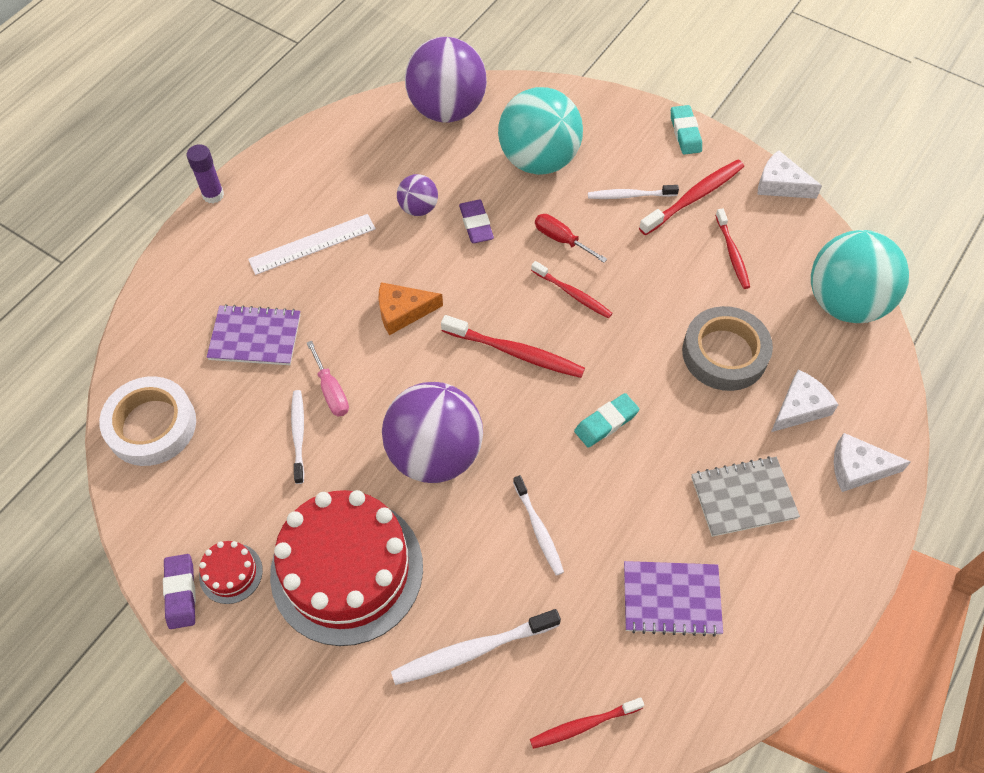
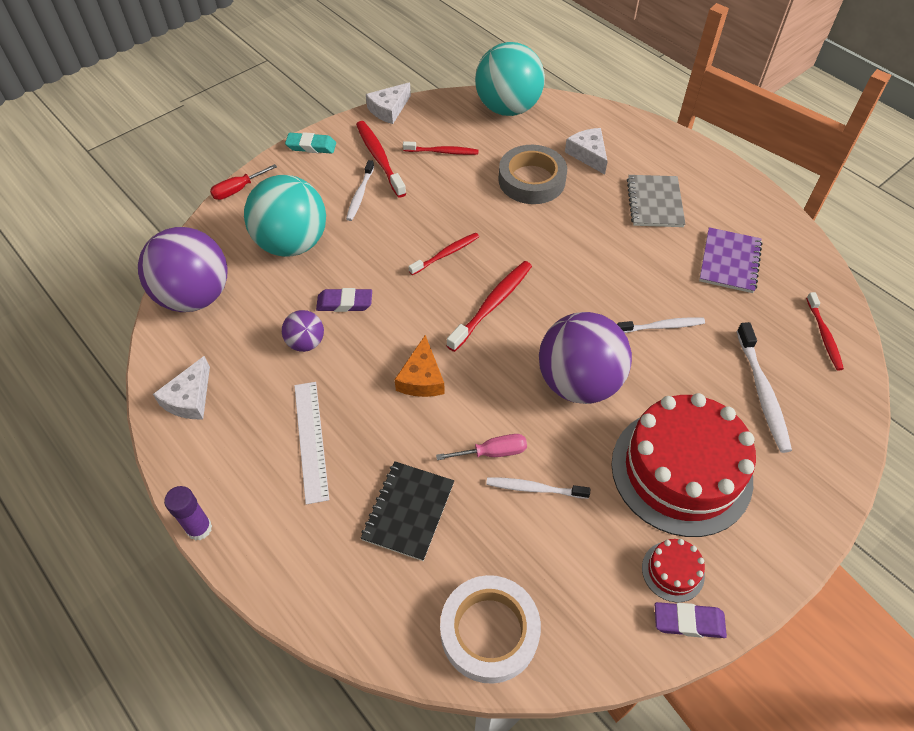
camera: 75 degrees left, 5 degrees down
(255, 337) = (408, 511): purple notebook -> black notebook
(561, 239) = (387, 248): red screwdriver -> red screwdriver (238, 190)
(606, 422) = (575, 262): turquoise eraser -> none
(858, 468) = (642, 141): white cheese -> white cheese (190, 398)

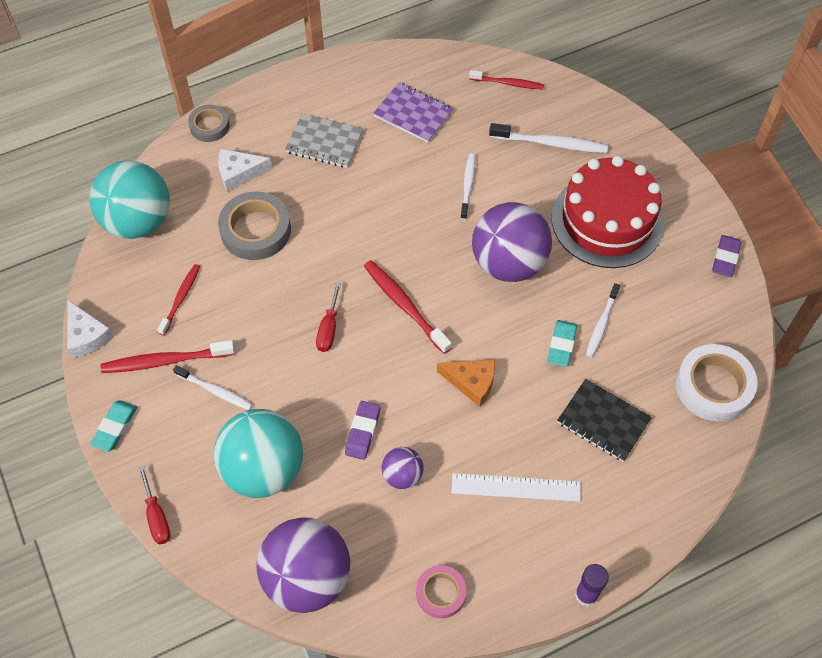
camera: 75 degrees left, 5 degrees up
(190, 398) = (440, 593): white cheese -> pink tape
(446, 254) = (328, 329): red toothbrush -> red screwdriver
(492, 452) = (561, 345): pink screwdriver -> turquoise eraser
(629, 124) = (209, 126): none -> grey tape
(673, 571) = (687, 254): red cake -> none

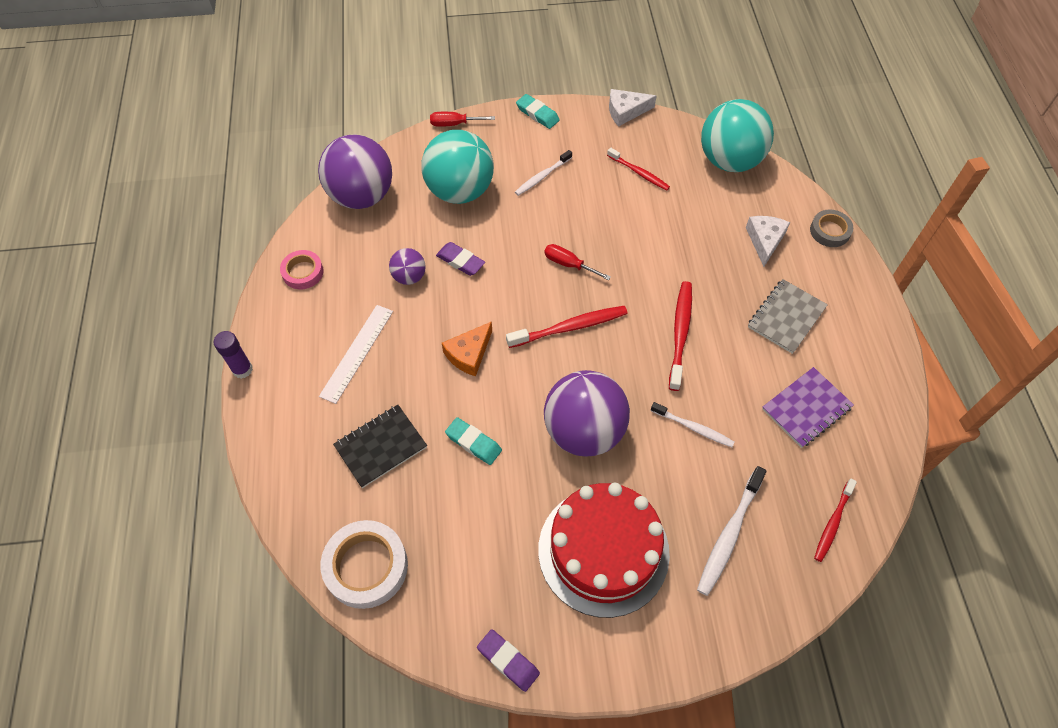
camera: 110 degrees right, 0 degrees up
(165, 361) = (583, 152): red toothbrush -> red toothbrush (680, 333)
(256, 230) = (693, 238): grey tape -> none
(601, 324) = (481, 489): white toothbrush -> none

